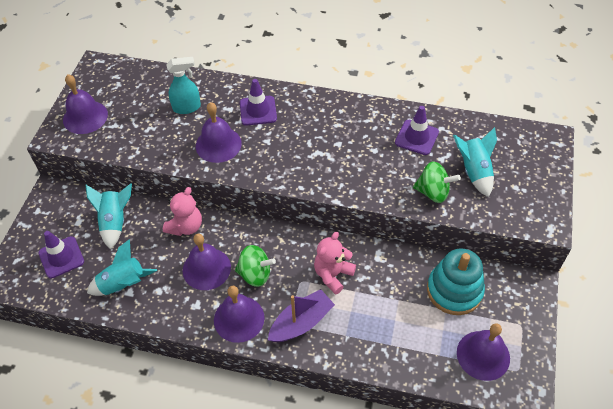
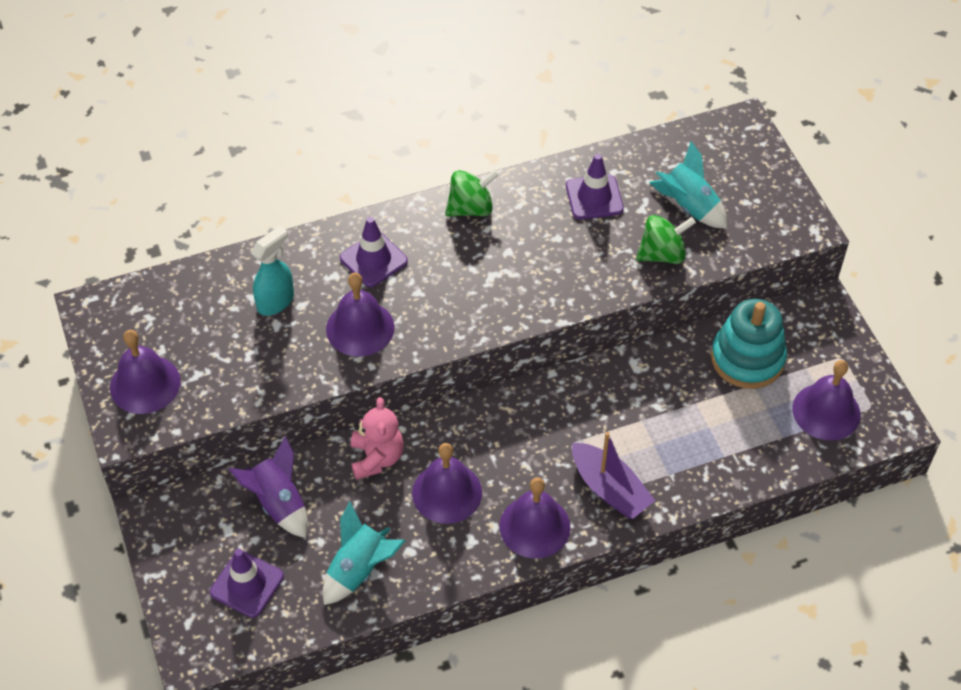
camera: 35 degrees left, 0 degrees up
(115, 222) = (278, 503): turquoise rocket -> purple rocket
(255, 274) = (511, 466): green spinning top -> green spinning top (471, 208)
(301, 322) = (609, 489): purple boat -> purple boat turned 120 degrees clockwise
(333, 275) = (602, 416): pink teddy bear -> none

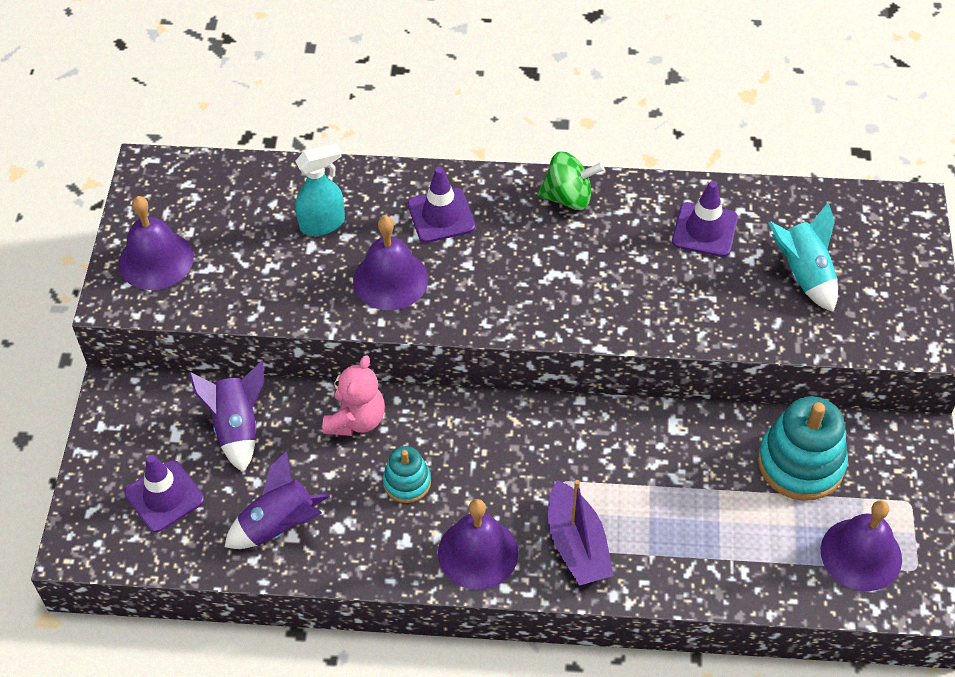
camera: 25 degrees right, 0 degrees up
(359, 569) = (279, 526): turquoise rocket -> purple rocket
(447, 492) = (407, 482): purple bell -> turquoise stacking toy
(662, 254) = (747, 315): green spinning top -> none

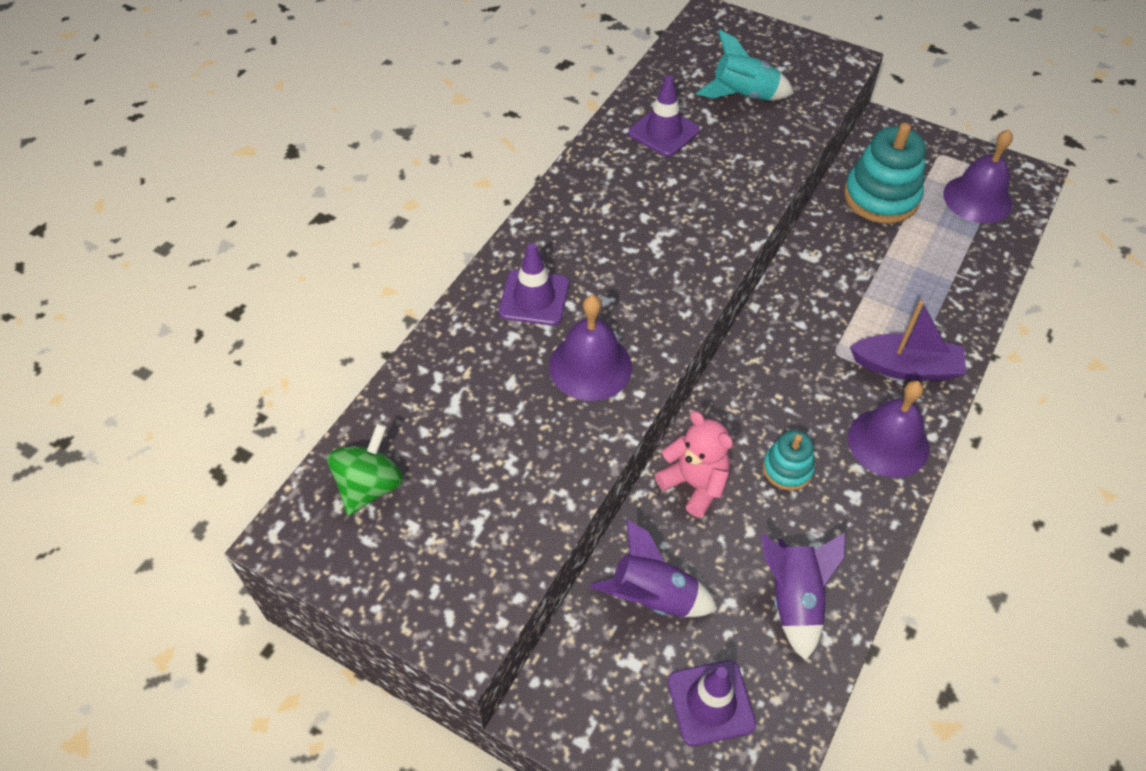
camera: 65 degrees left, 0 degrees up
(156, 260) = (432, 574): purple bell -> none
(323, 224) = (482, 397): turquoise spray bottle -> none
(568, 197) = (572, 201): green spinning top -> green spinning top (370, 486)

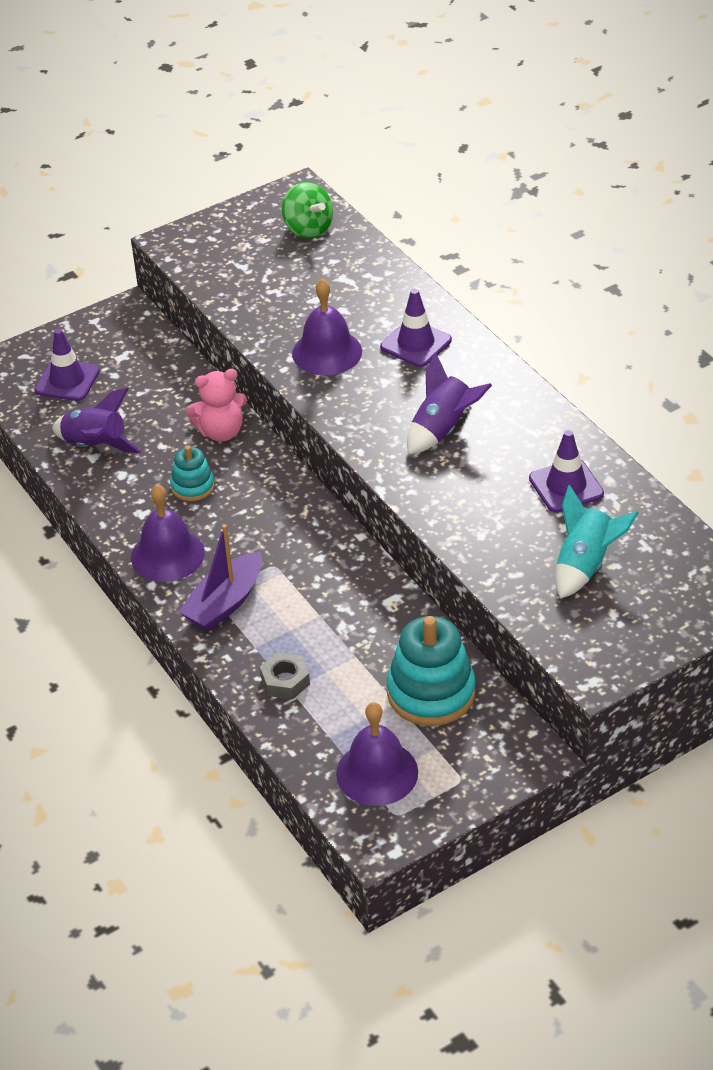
camera: 120 degrees right, 10 degrees down
(653, 597) = (155, 380): purple rocket -> purple rocket (443, 429)
(948, 287) = (285, 681): none -> grey nut

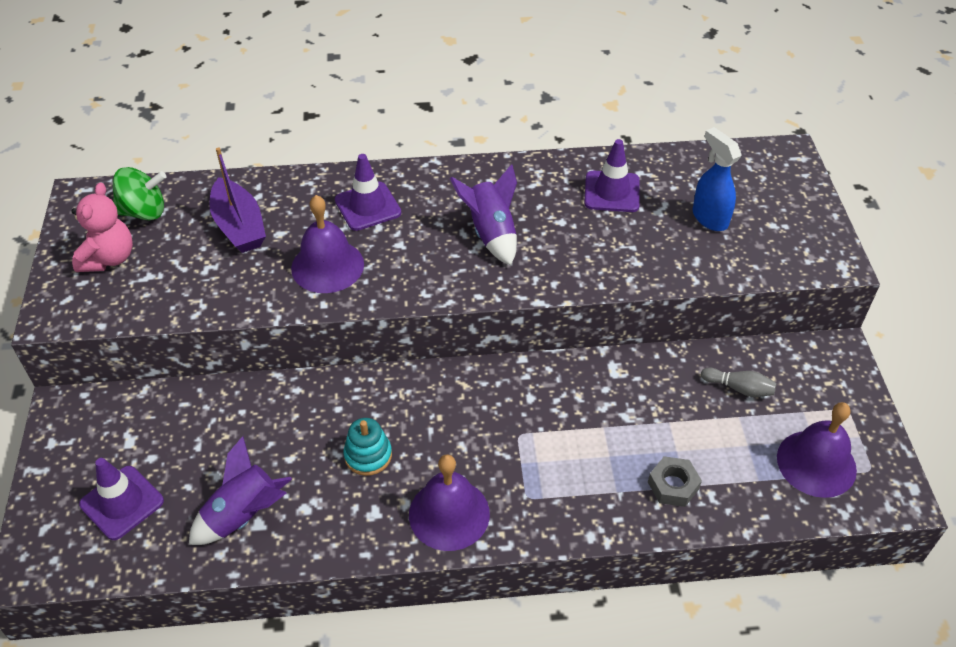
camera: 65 degrees left, 5 degrees up
(221, 432) = (310, 403): pink teddy bear -> pink teddy bear (109, 258)
(225, 603) = (545, 492): purple boat -> purple boat (239, 226)
(431, 693) = (739, 388): turquoise stacking toy -> grey bowling pin
(585, 565) = (709, 218): turquoise rocket -> blue spray bottle

